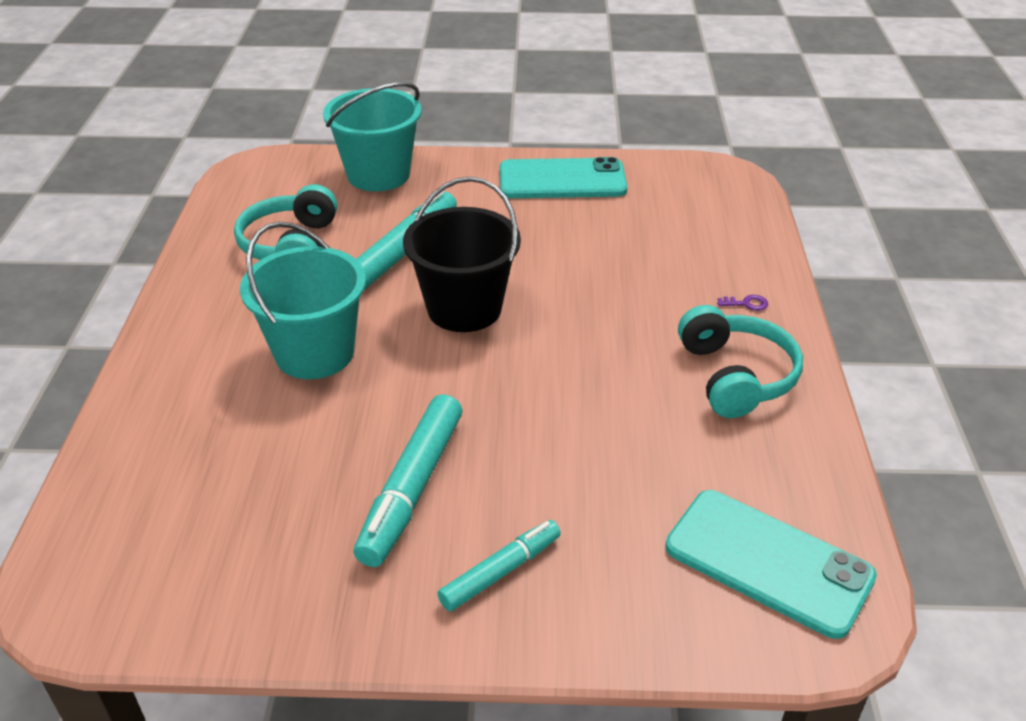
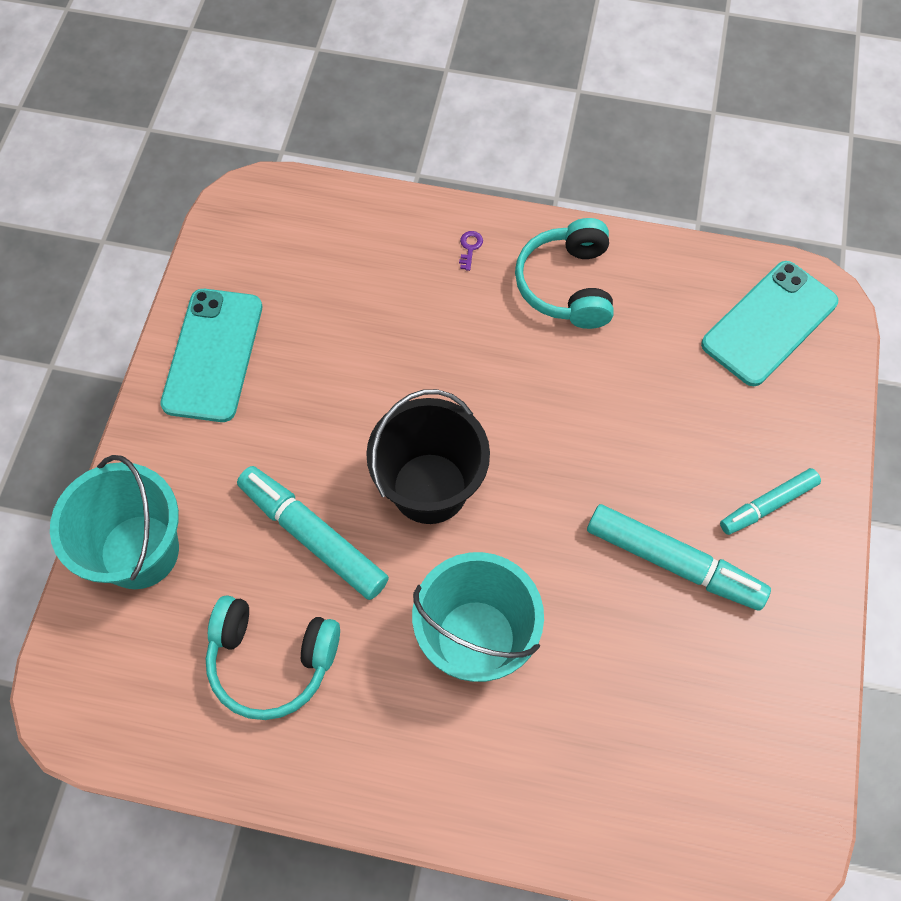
camera: 80 degrees left, 25 degrees up
(500, 572) = (767, 505): turquoise marker -> turquoise marker turned 90 degrees counterclockwise
(735, 376) = (567, 285): turquoise headphones -> turquoise headphones turned 90 degrees counterclockwise

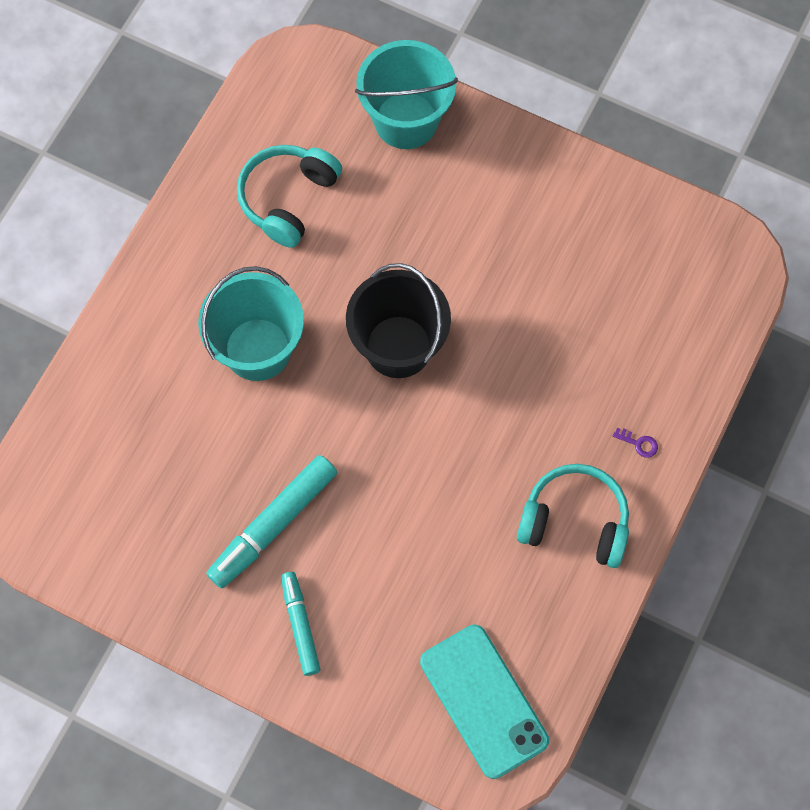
camera: 105 degrees right, 5 degrees up
(213, 355) = (574, 201): turquoise phone -> none
(313, 537) = (381, 247): turquoise marker -> none

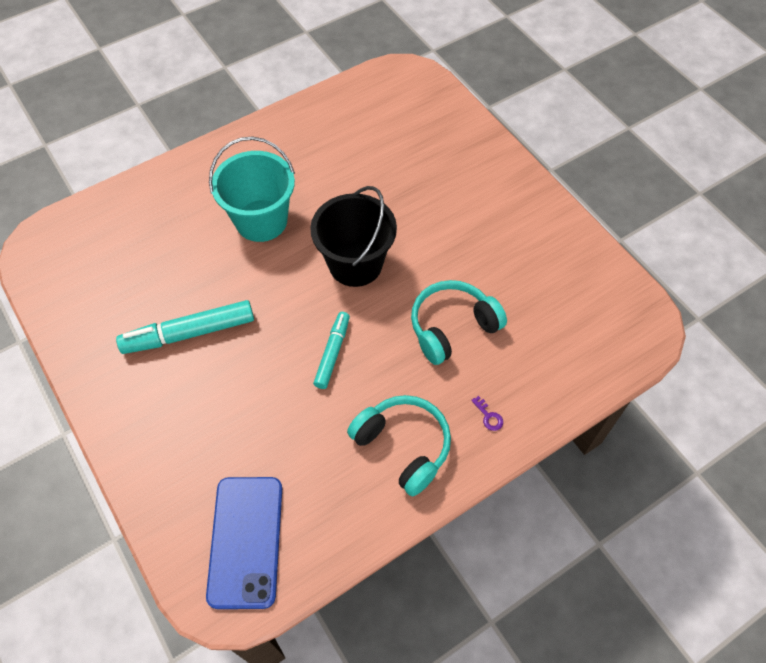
camera: 30 degrees right, 10 degrees down
(288, 199) = (345, 144): turquoise headphones -> turquoise headphones (452, 327)
(300, 625) = (157, 409): turquoise marker -> turquoise marker (332, 353)
(406, 120) = (454, 134): turquoise bucket -> none
(483, 701) = (245, 541): turquoise phone -> blue phone

